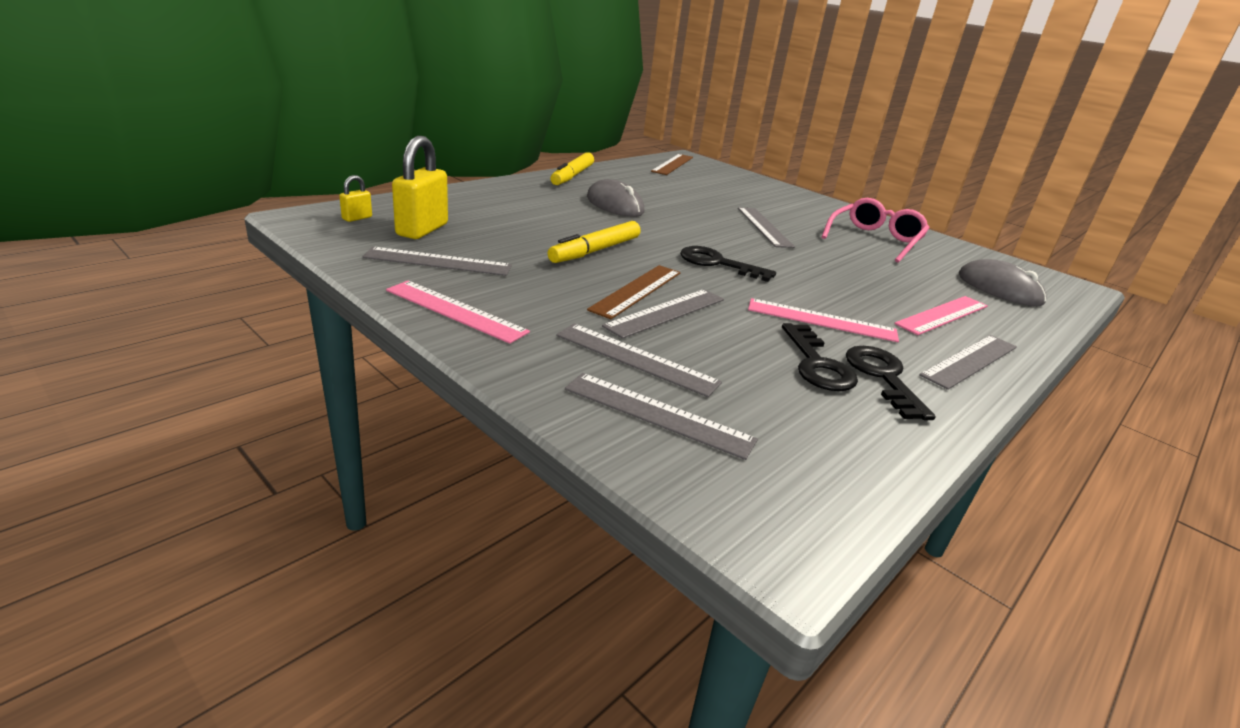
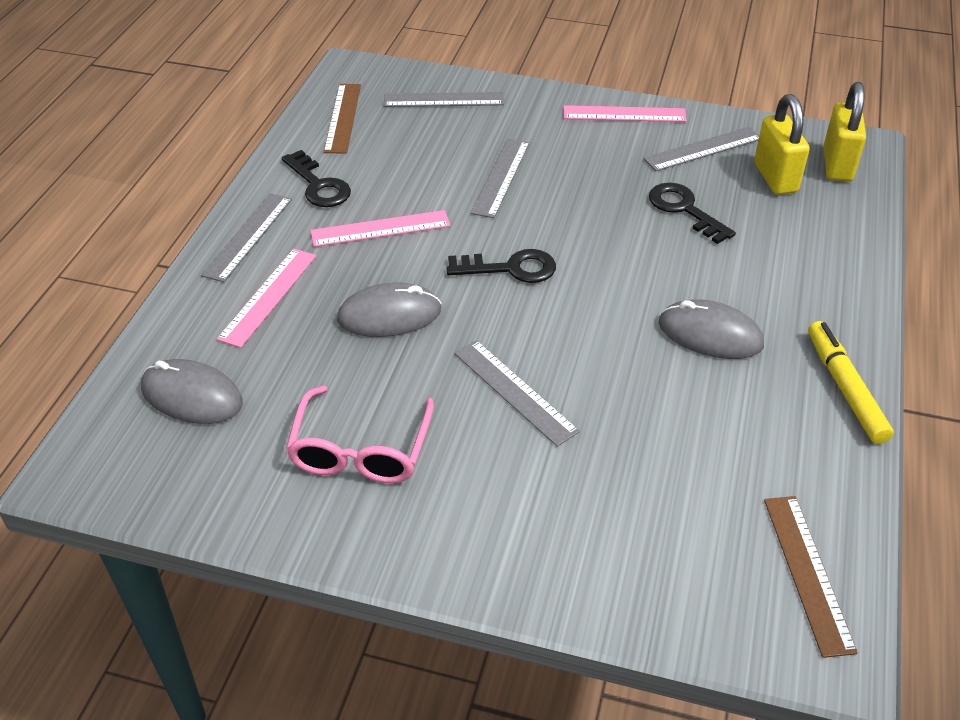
camera: 155 degrees right, 15 degrees up
(357, 218) = (837, 165): yellow padlock -> yellow padlock, size x2.10
(595, 251) = (625, 227): yellow marker -> none
(636, 359) = (485, 128): grey ruler -> none
(637, 290) = (542, 191): brown ruler -> brown ruler (342, 118)
(817, 364) = (369, 177): black key -> black key (685, 210)
(835, 275) = (389, 315): none -> grey mouse

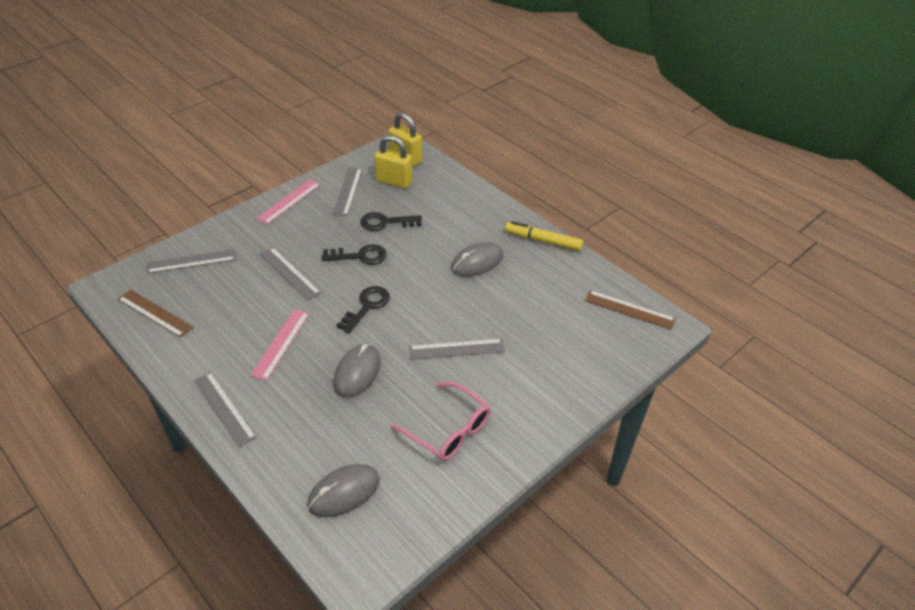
camera: 60 degrees left, 0 degrees up
(268, 296) = (290, 421): pink ruler -> none
(318, 185) = (210, 354): black key -> black key (359, 256)
(443, 100) = (191, 261): grey ruler -> grey ruler turned 45 degrees clockwise

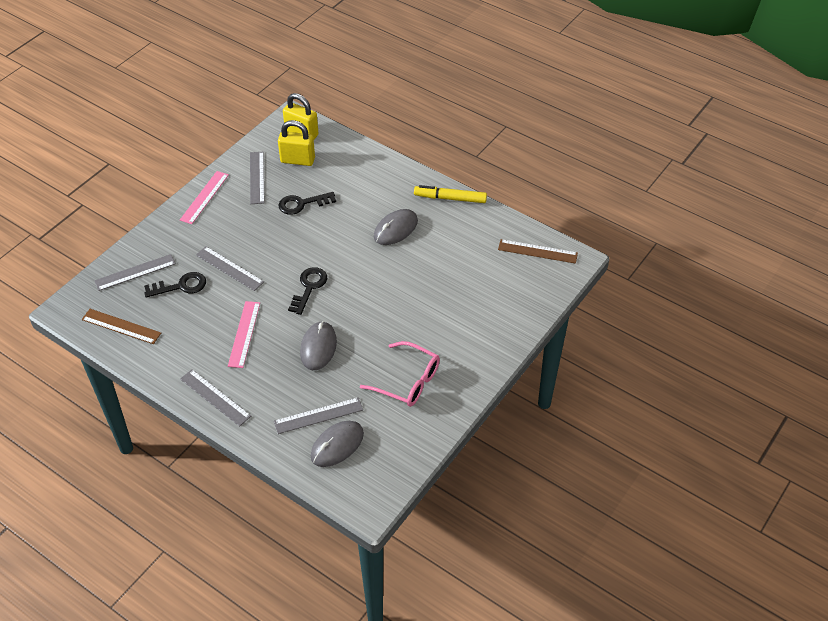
camera: 10 degrees left, 5 degrees up
(359, 256) = (288, 241): black key -> black key (180, 286)
(456, 349) = (397, 312): grey ruler -> grey ruler (318, 415)

